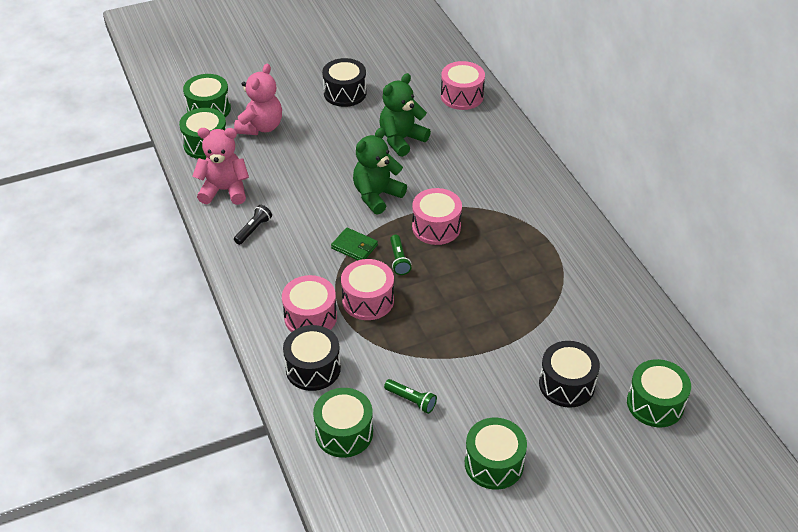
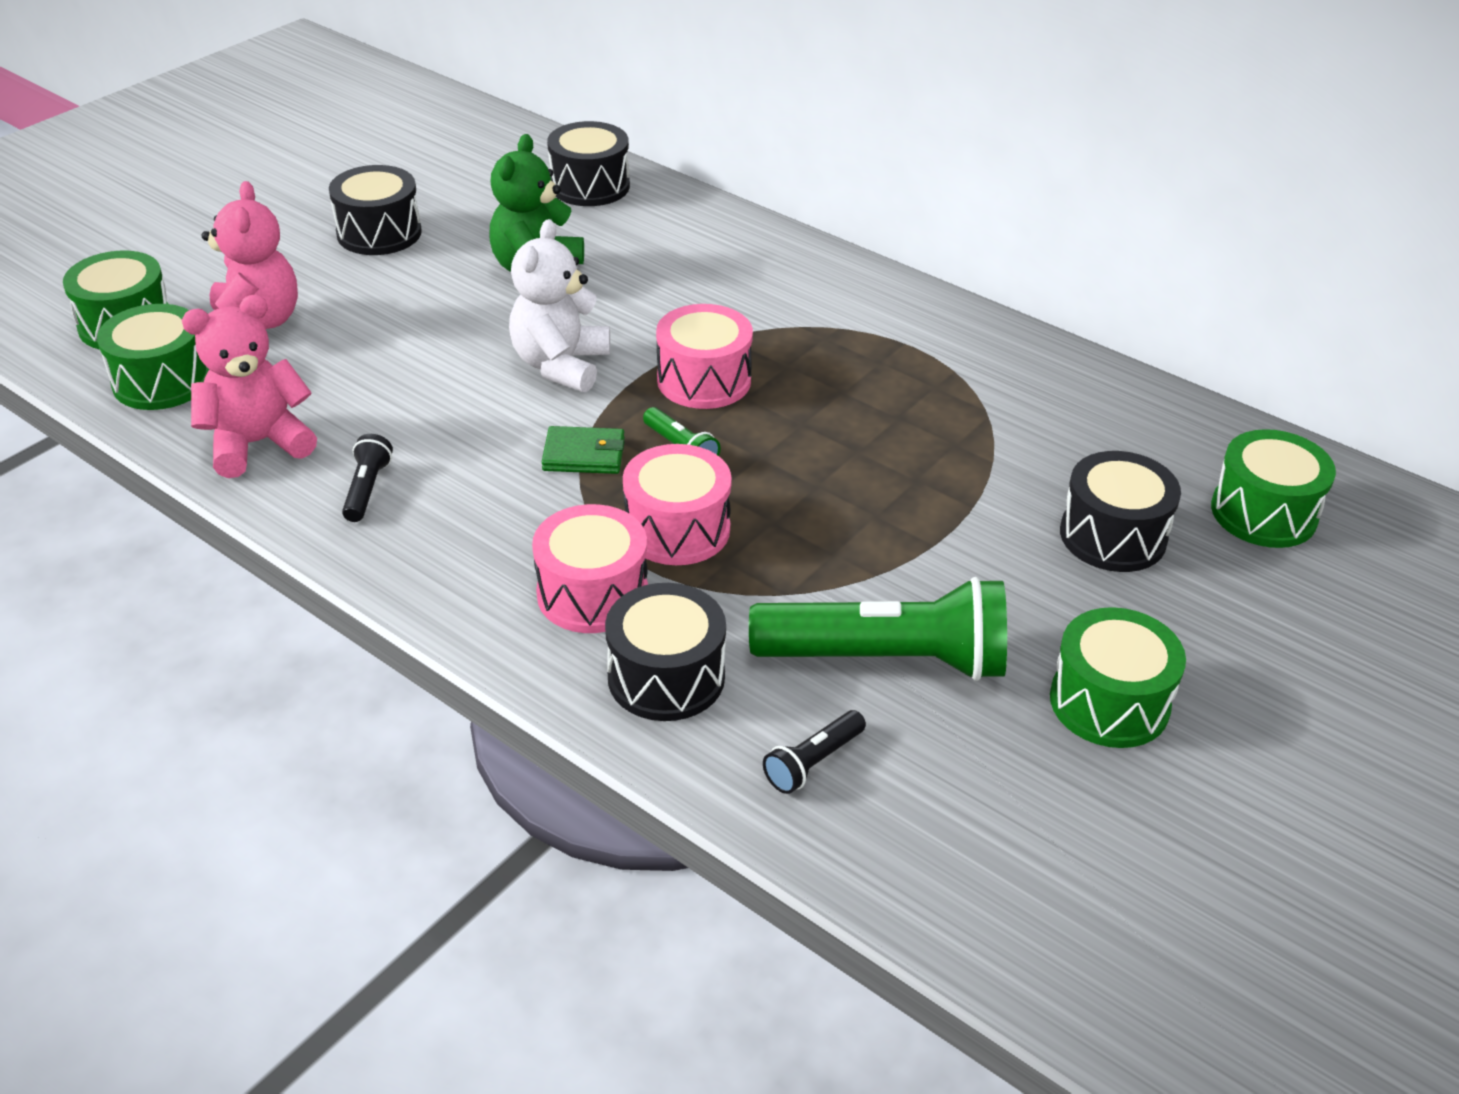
camera: 30 degrees left, 5 degrees down
(344, 433) = (813, 762): green drum -> black flashlight
(377, 195) = (561, 365): green teddy bear -> white teddy bear
(411, 400) = (887, 659): green flashlight -> green flashlight, size x2.28
(462, 96) = (590, 186): pink drum -> black drum

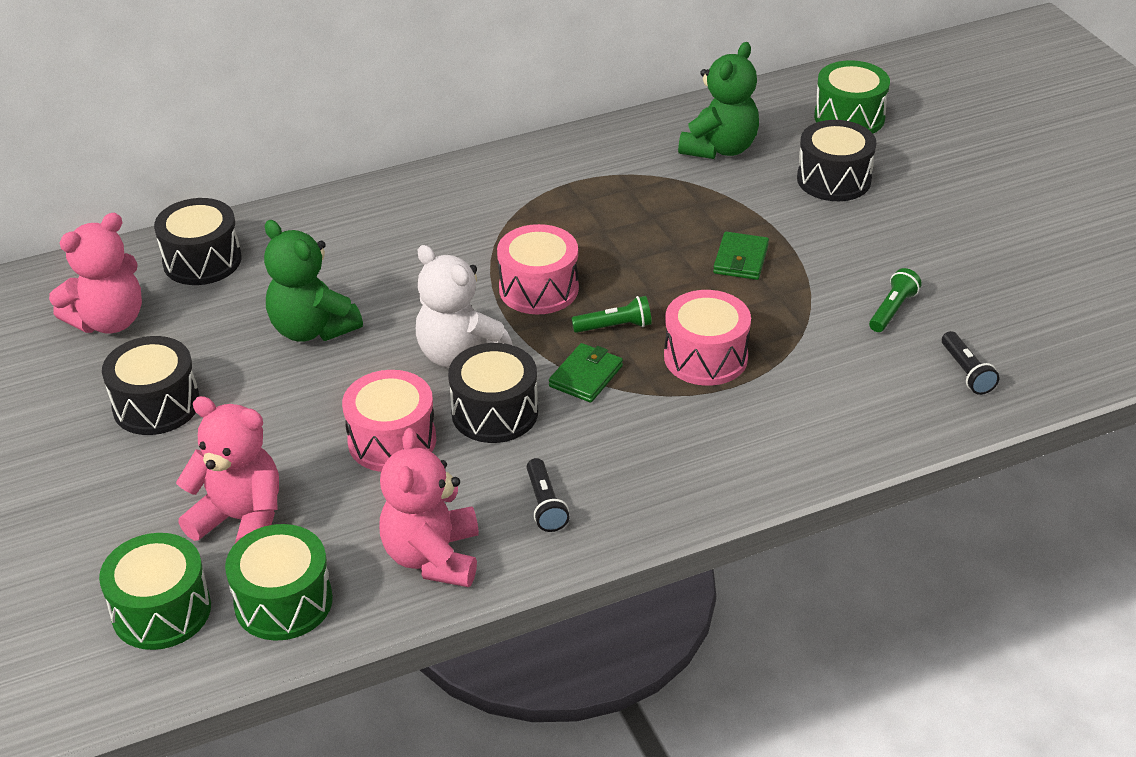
camera: 60 degrees left, 0 degrees up
(367, 489) = (545, 505): black flashlight -> black flashlight turned 135 degrees counterclockwise
(473, 173) = (109, 321): none -> pink teddy bear
(592, 594) = (749, 419): pink drum -> pink drum (392, 440)
(666, 677) = (855, 410): black drum -> black drum (494, 412)
(878, 505) = (741, 259): none -> green wallet
(887, 659) = (892, 310): green flashlight -> green flashlight, size x0.44
(1080, 427) = (719, 148): none -> green teddy bear
(1109, 702) = (976, 240): green drum -> none

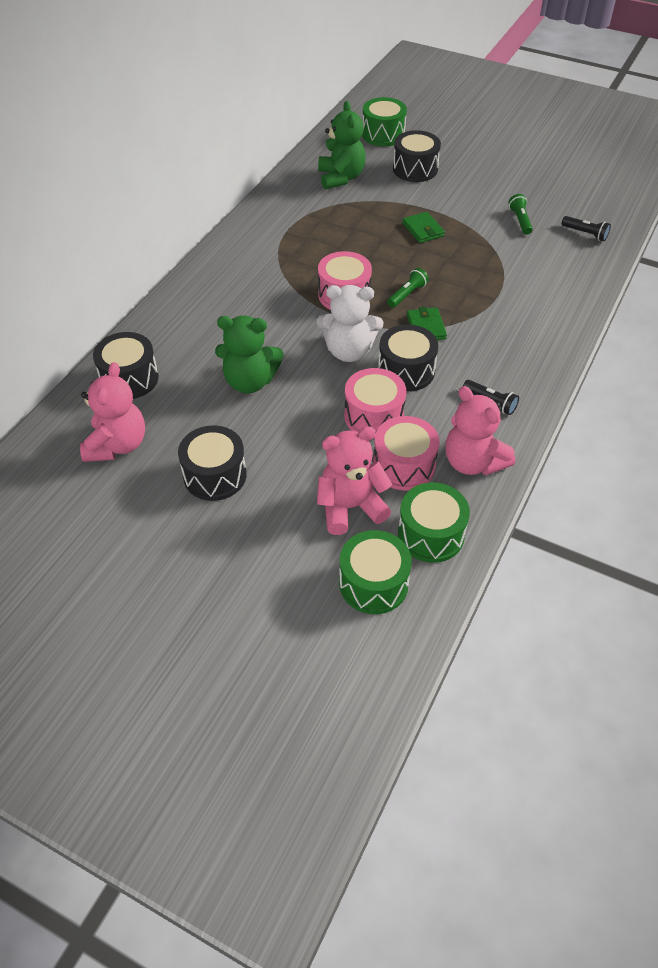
camera: 40 degrees left, 10 degrees up
(705, 357) = (469, 287): pink drum -> pink drum (404, 465)

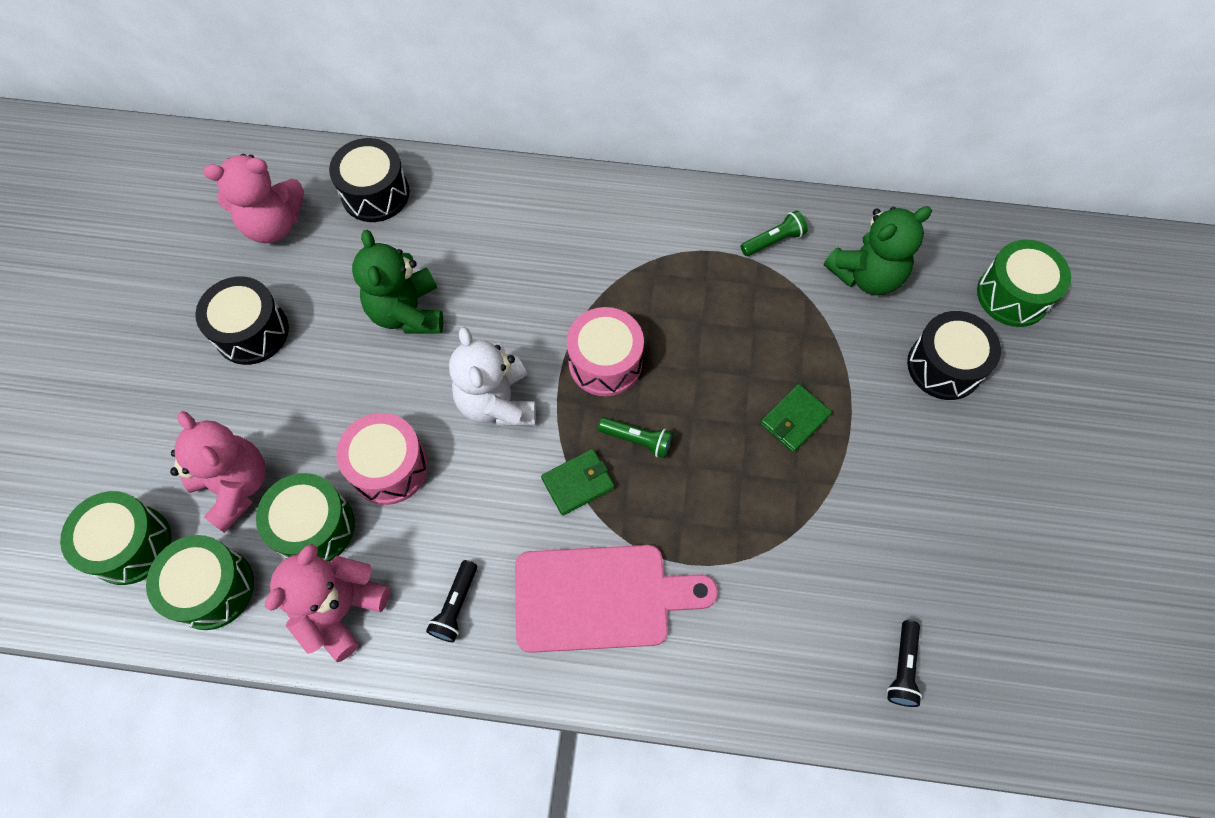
camera: 70 degrees right, 15 degrees up
(404, 465) = (314, 527): pink drum -> green drum
(406, 371) = (482, 482): black drum -> none
(507, 335) = (600, 597): none -> pink cutting board
(520, 220) = (887, 555): green flashlight -> green flashlight (773, 240)

